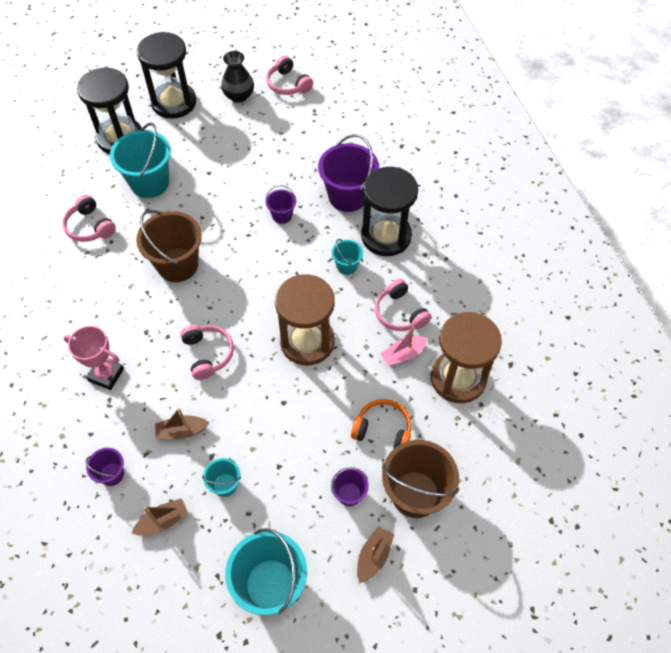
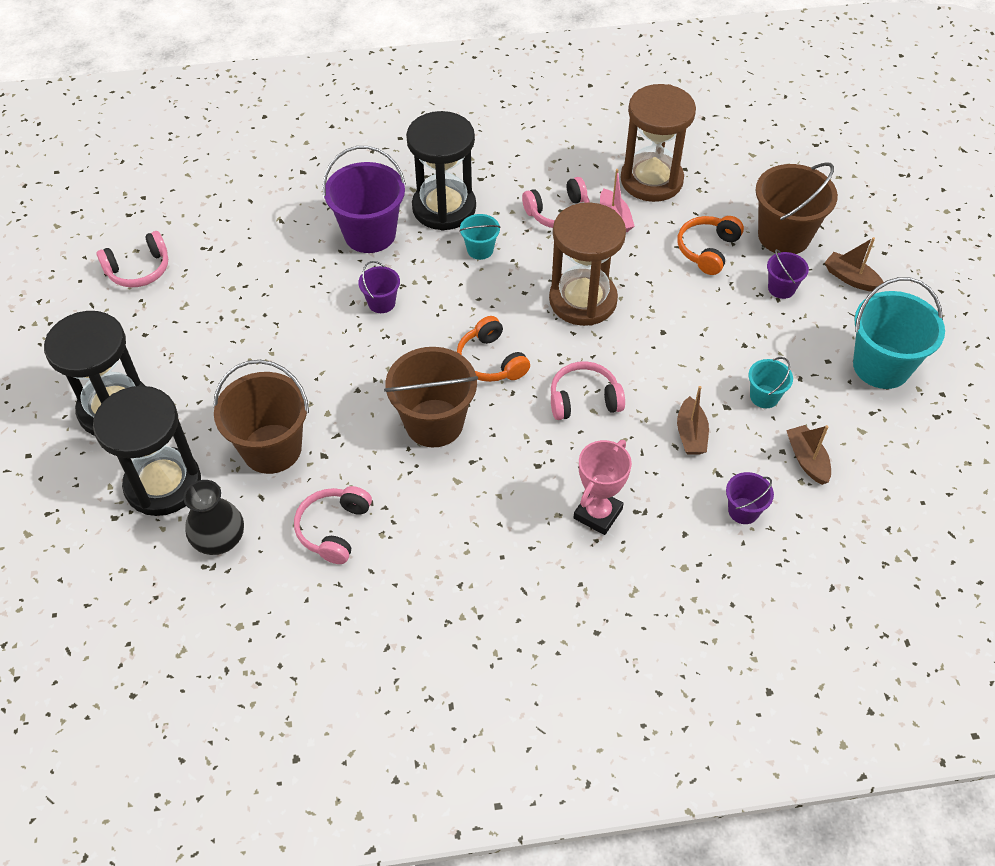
camera: 80 degrees left, 5 degrees down
(90, 226) = (334, 529): pink headphones -> pink headphones turned 135 degrees clockwise
(149, 183) = (272, 449): turquoise bucket -> brown bucket
(237, 289) = (491, 361): none -> orange headphones
(239, 96) = (137, 328): black vase -> black vase (219, 539)

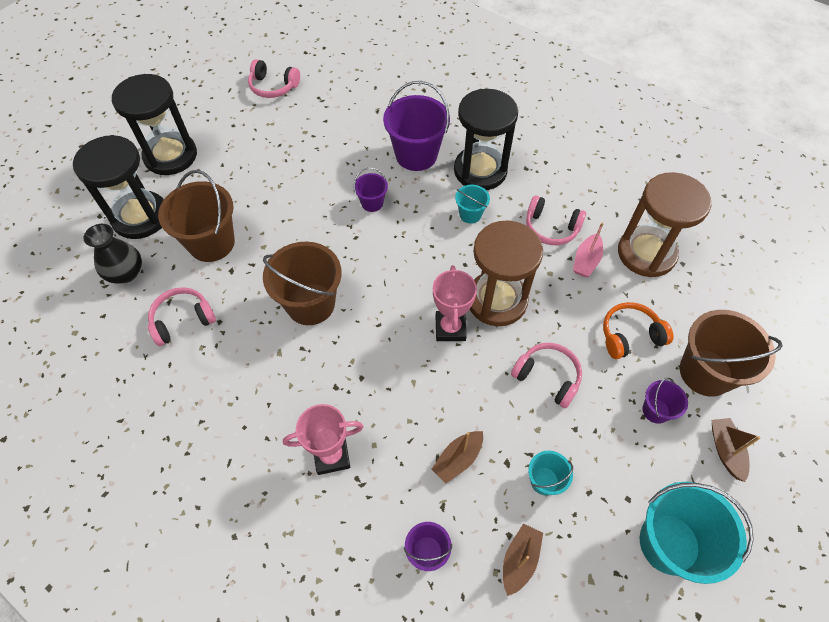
camera: 45 degrees right, 5 degrees up
(491, 361) = (390, 293): orange headphones -> none
(572, 349) = (450, 328): none -> pink trophy
(584, 399) = (416, 369): pink headphones -> pink headphones (547, 377)

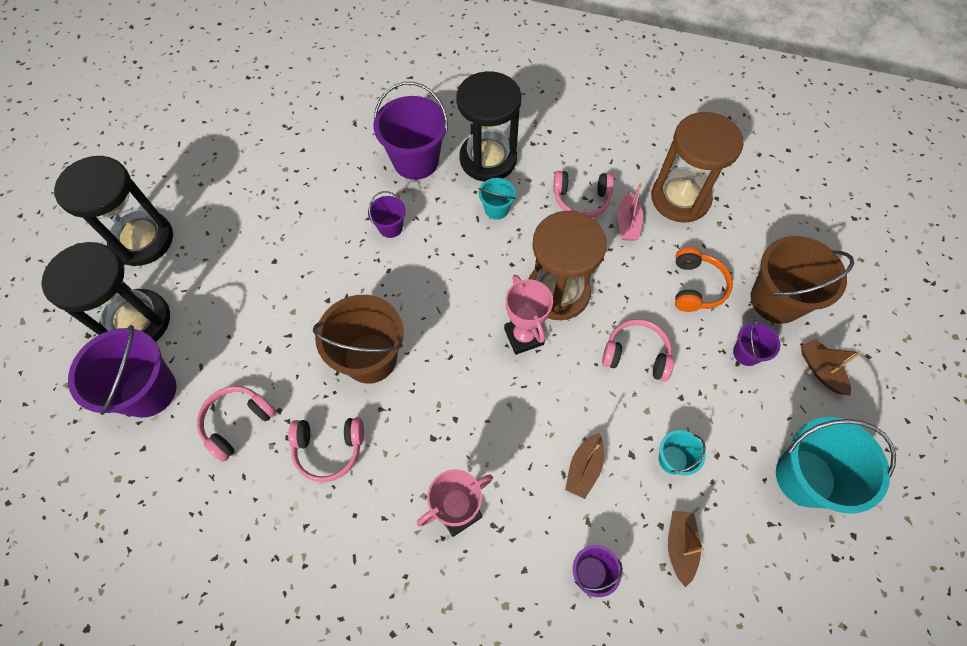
camera: 20 degrees left, 5 degrees up
(126, 273) = (148, 391): black vase -> purple bucket
(211, 243) = (233, 325): brown bucket -> none
(273, 87) = (228, 127): pink headphones -> pink headphones (329, 449)
(630, 335) = (696, 286): orange headphones -> orange headphones turned 135 degrees clockwise

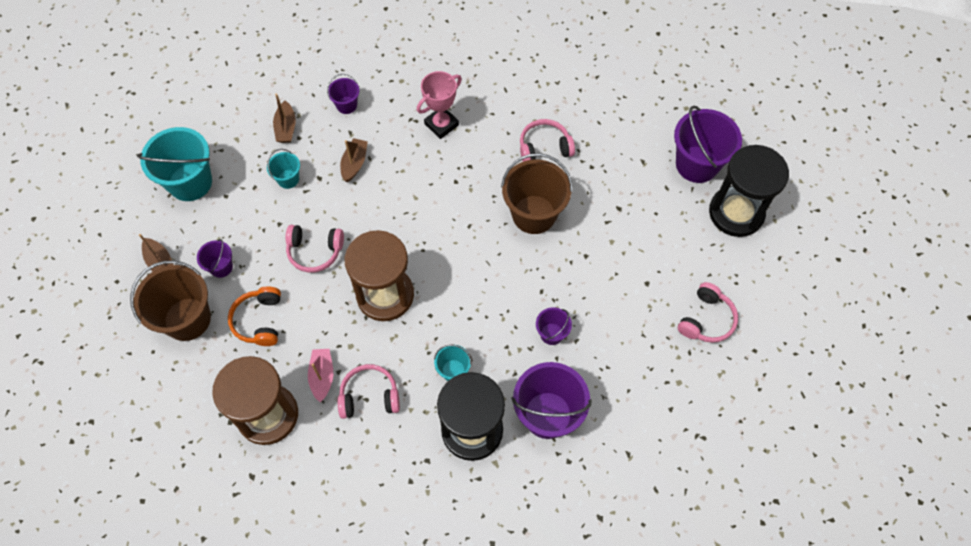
camera: 170 degrees right, 0 degrees up
(142, 240) = (775, 283): black hourglass -> none
(237, 422) = (619, 154): pink headphones -> pink headphones (706, 319)
(523, 336) = (410, 251): pink trophy -> none

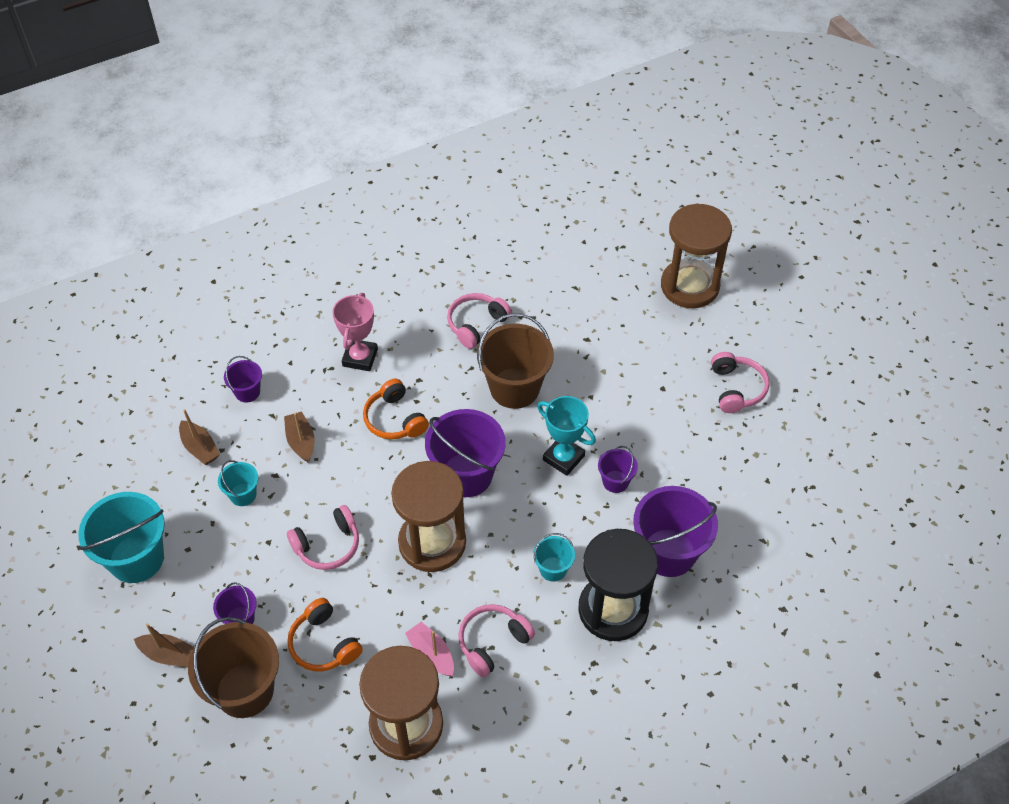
camera: 35 degrees left, 10 degrees down
(430, 186) = (394, 419): none -> orange headphones
(527, 291) = (563, 458): none -> turquoise trophy
(697, 164) = (624, 264): purple bucket -> purple bucket (466, 475)
(736, 213) = (689, 286): black hourglass -> brown hourglass

